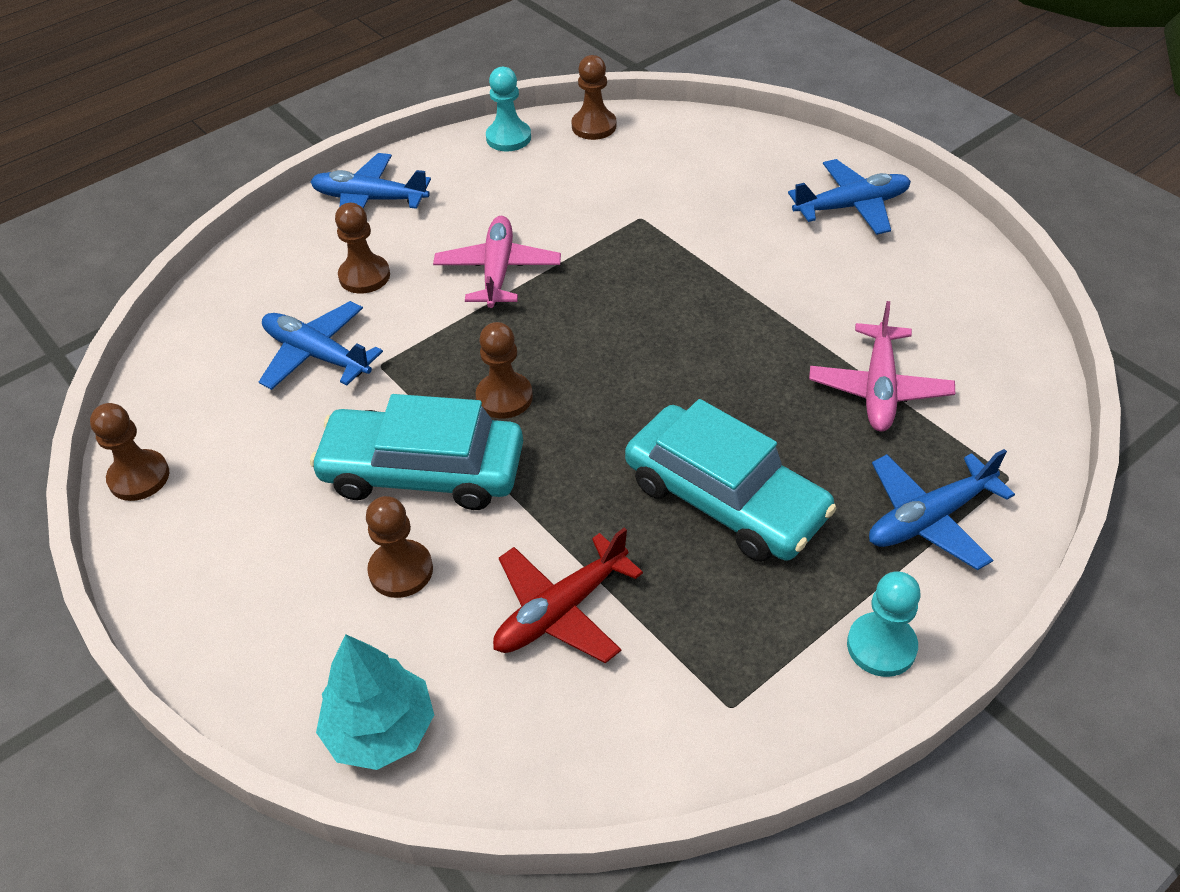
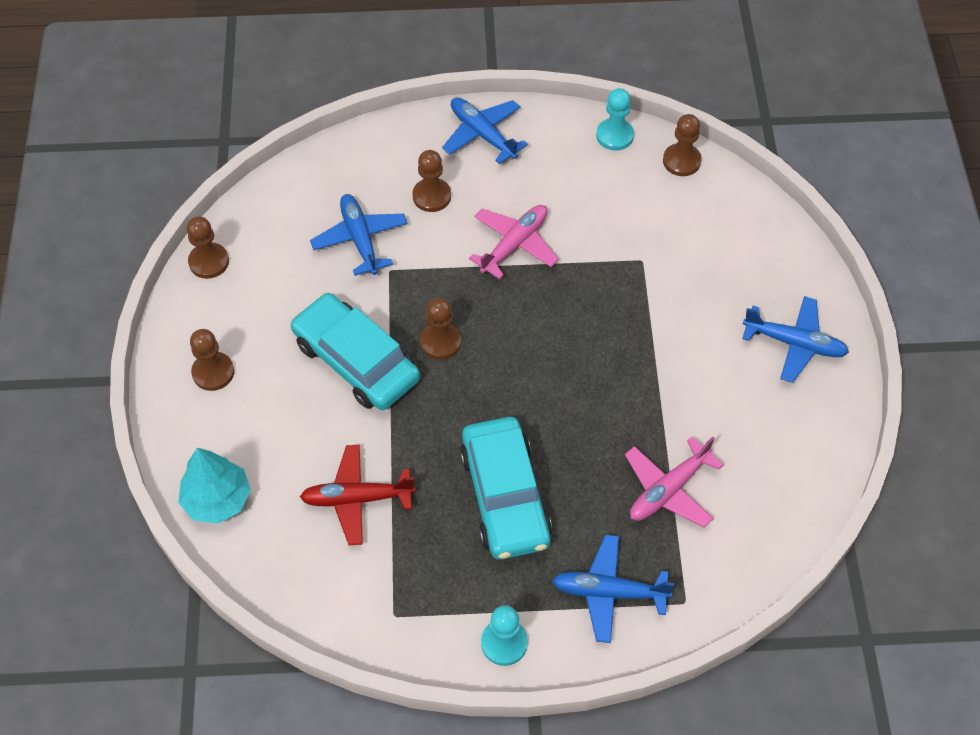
camera: 35 degrees right, 10 degrees up
(401, 570) = (296, 416): brown pawn -> brown pawn (213, 372)

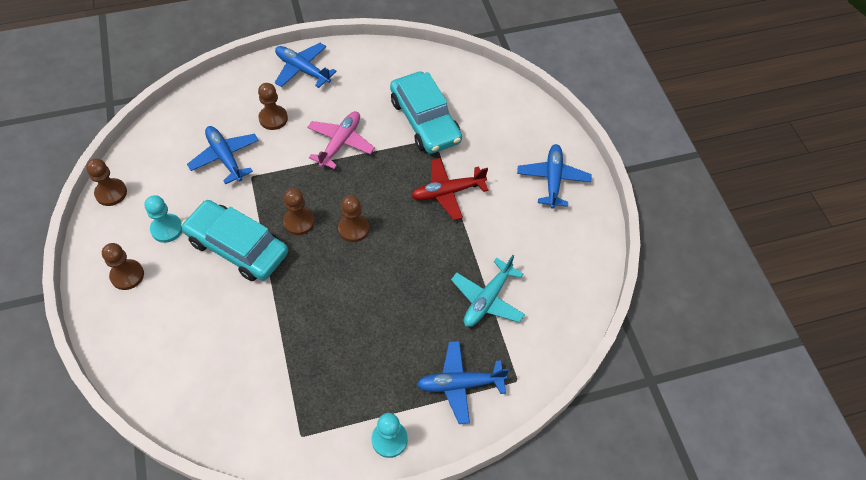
camera: 15 degrees left, 0 degrees up
(217, 499) = (145, 373): turquoise tree -> none
(357, 498) = (256, 351): red plane -> red plane (447, 192)
(505, 496) = (368, 327): turquoise car -> turquoise car (425, 120)
(614, 135) = (397, 56): turquoise pawn -> turquoise pawn (167, 229)
(668, 490) = (487, 299): pink plane -> turquoise plane
(681, 161) = (447, 67): brown pawn -> brown pawn (353, 228)
(794, 344) = (553, 179): blue plane -> blue plane turned 90 degrees counterclockwise

